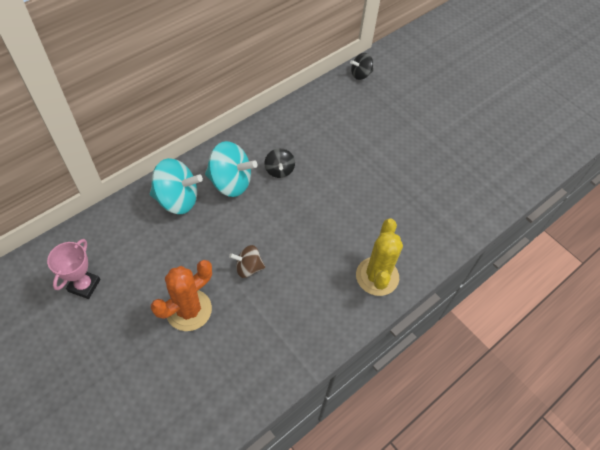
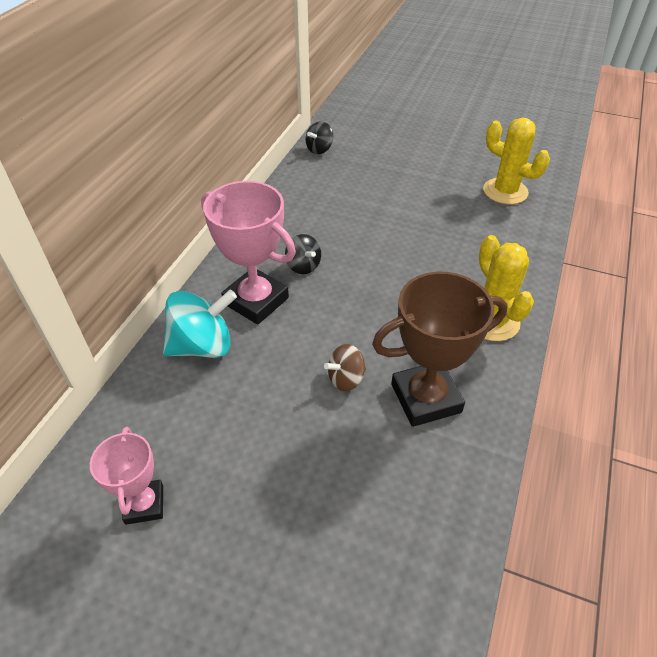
camera: 25 degrees left, 10 degrees down
(188, 310) = (309, 462): orange cactus -> none
(230, 182) = (256, 301): turquoise spinning top -> pink trophy
(289, 307) = (426, 398): none -> brown trophy
(477, 176) = (505, 191): none -> yellow cactus

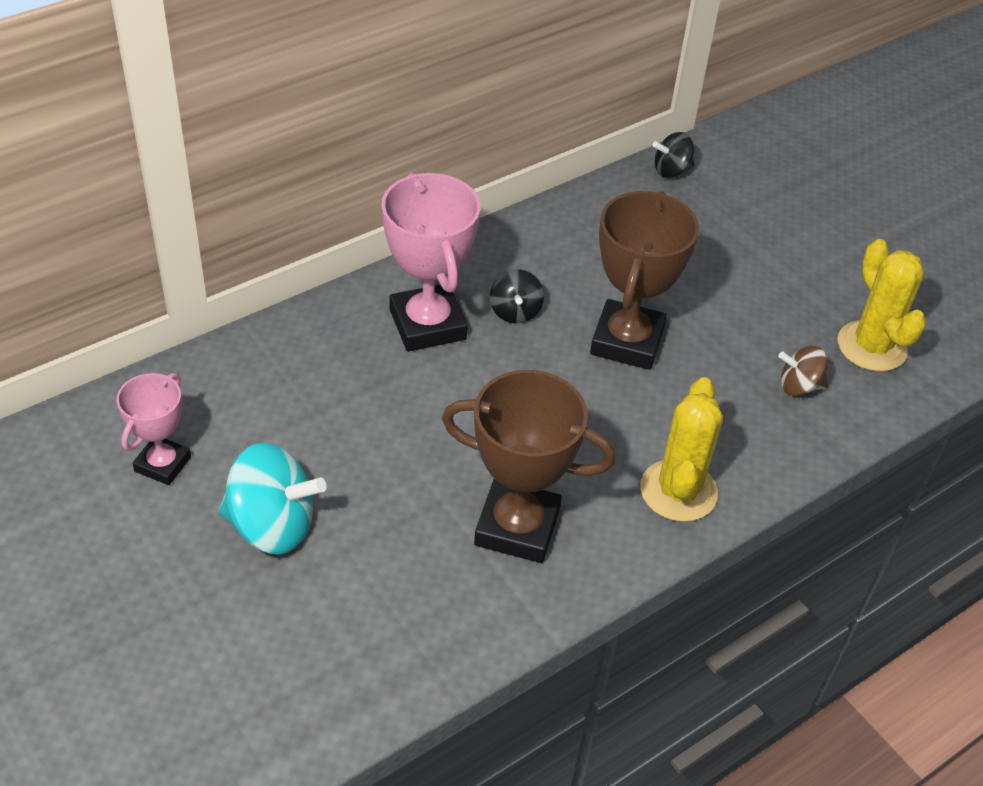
camera: 30 degrees right, 0 degrees up
(203, 346) = (332, 344): turquoise spinning top -> turquoise spinning top (272, 526)
(346, 379) = (450, 459): brown spinning top -> brown spinning top (799, 386)
(382, 251) = (627, 341): none -> brown trophy

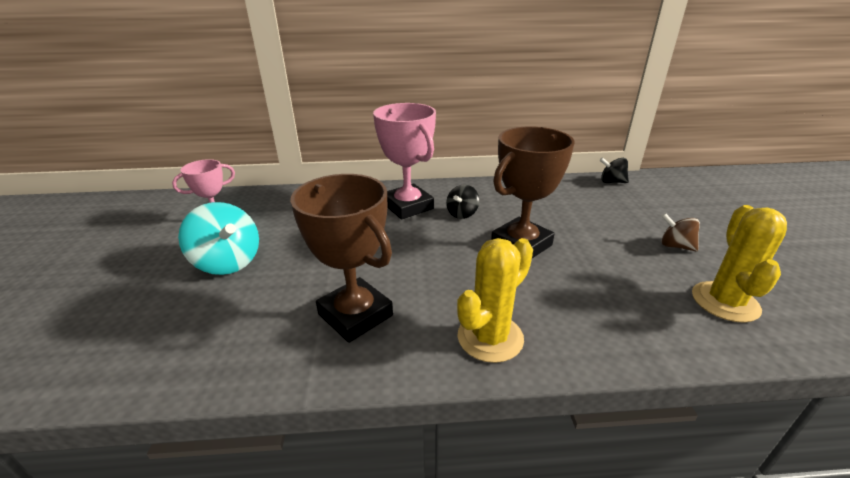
camera: 35 degrees right, 15 degrees down
(427, 324) = (408, 206): pink trophy -> pink trophy turned 45 degrees counterclockwise
(799, 386) = (641, 306): brown spinning top -> brown spinning top (675, 246)

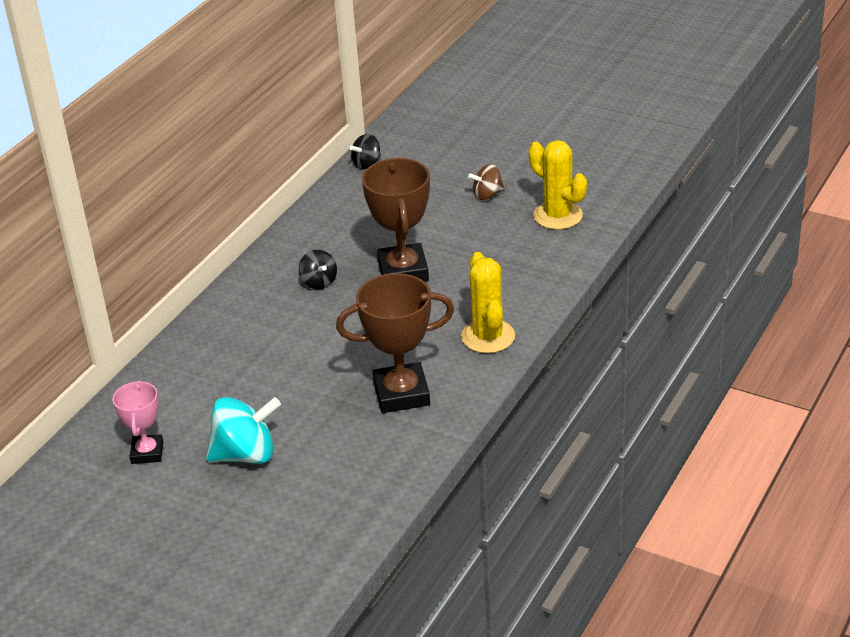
camera: 55 degrees left, 5 degrees up
(408, 206) = (266, 311): pink trophy -> none

